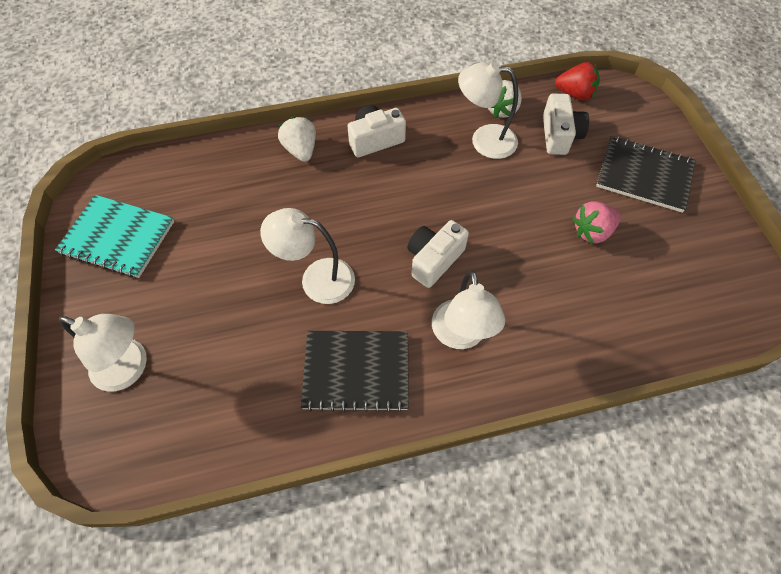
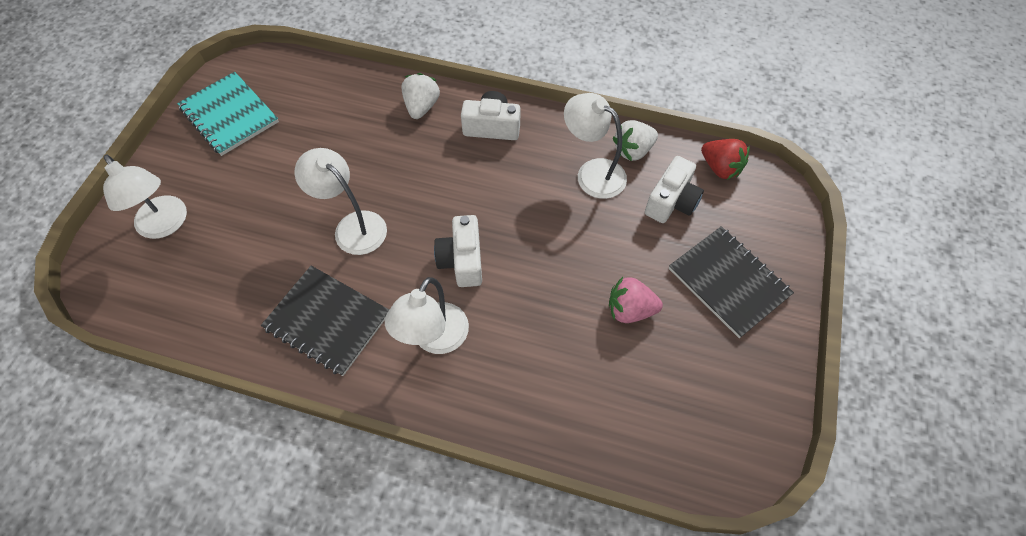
camera: 30 degrees right, 0 degrees up
(434, 260) = (462, 260): white camera -> white camera turned 75 degrees counterclockwise

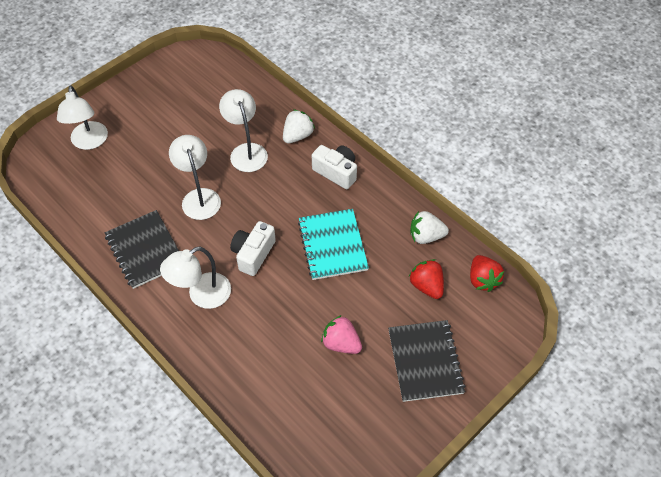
camera: 30 degrees right, 5 degrees down
(229, 115) = (170, 85): turquoise notebook -> turquoise notebook (332, 245)
(592, 173) = (384, 238): white lamp -> white lamp (246, 151)
(671, 202) = (426, 286): white camera -> red strawberry

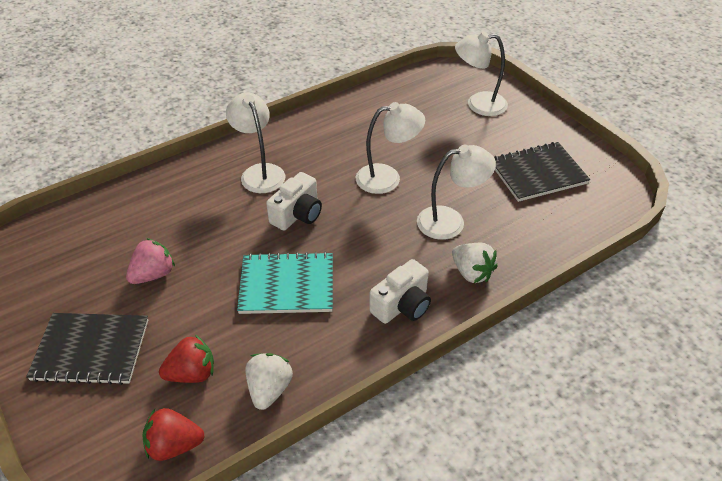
camera: 100 degrees right, 10 degrees down
(145, 250) = (328, 137): black notebook -> black notebook (538, 173)
(253, 254) = (297, 214): white camera -> white camera turned 90 degrees clockwise

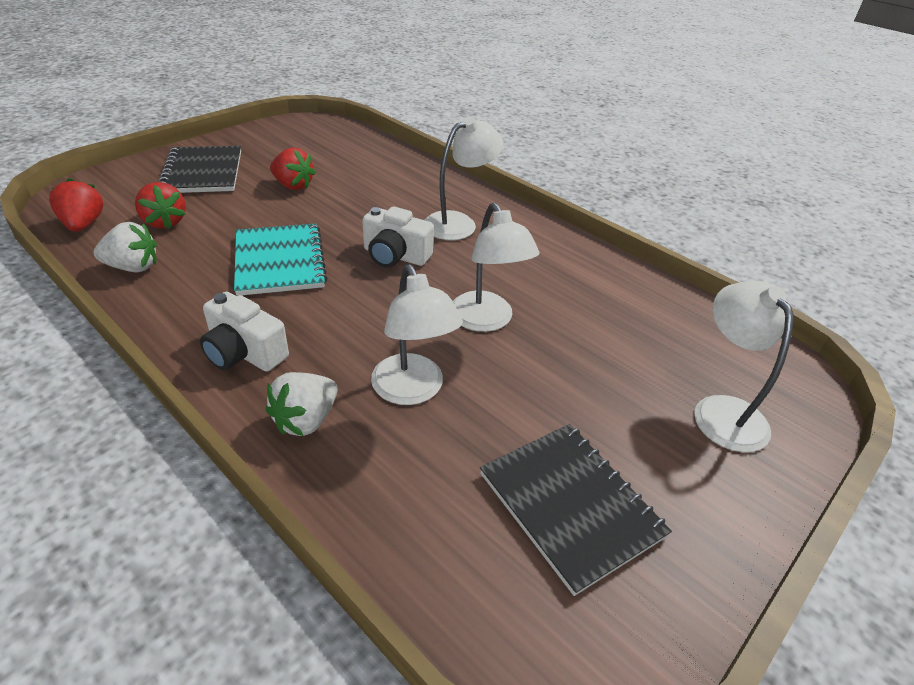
camera: 75 degrees right, 5 degrees down
(153, 274) = (293, 185): pink strawberry -> red strawberry

